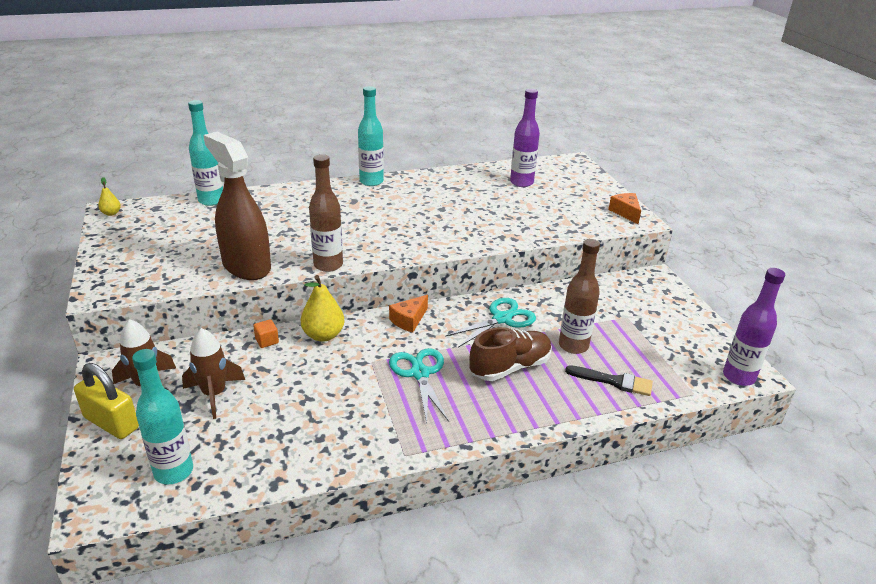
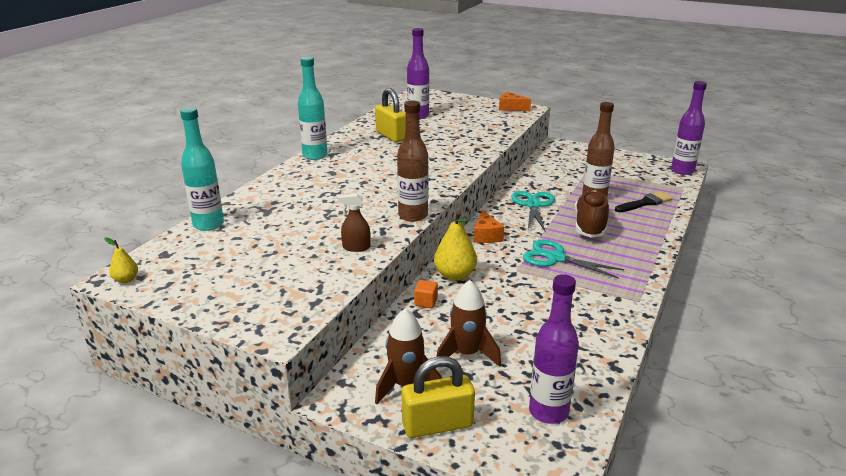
camera: 45 degrees left, 5 degrees down
(174, 471) = (548, 412): turquoise bottle -> purple bottle
(246, 266) = (356, 247): brown spray bottle -> brown spray bottle, size x0.40
(459, 191) = (391, 136): none -> yellow padlock

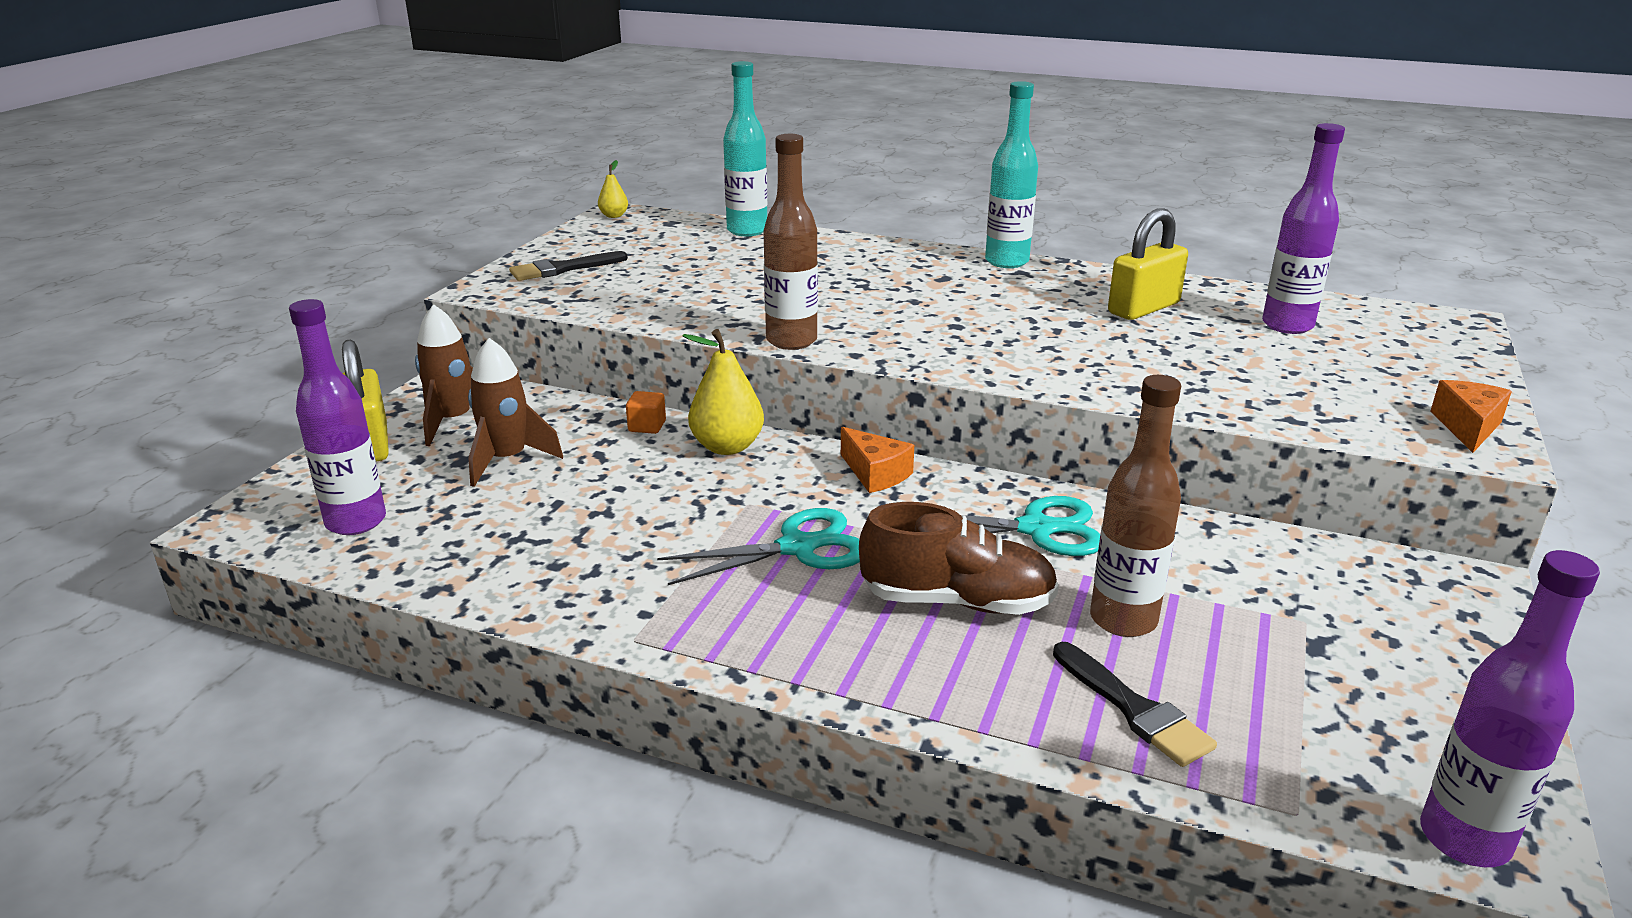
camera: 85 degrees right, 0 degrees up
(250, 297) = (563, 269): none -> black brush
(356, 247) = (683, 310): brown spray bottle -> none
(486, 235) = (875, 474): orange cheese -> orange cheese turned 120 degrees counterclockwise
(555, 258) = (798, 547): turquoise scissors -> turquoise scissors turned 45 degrees clockwise

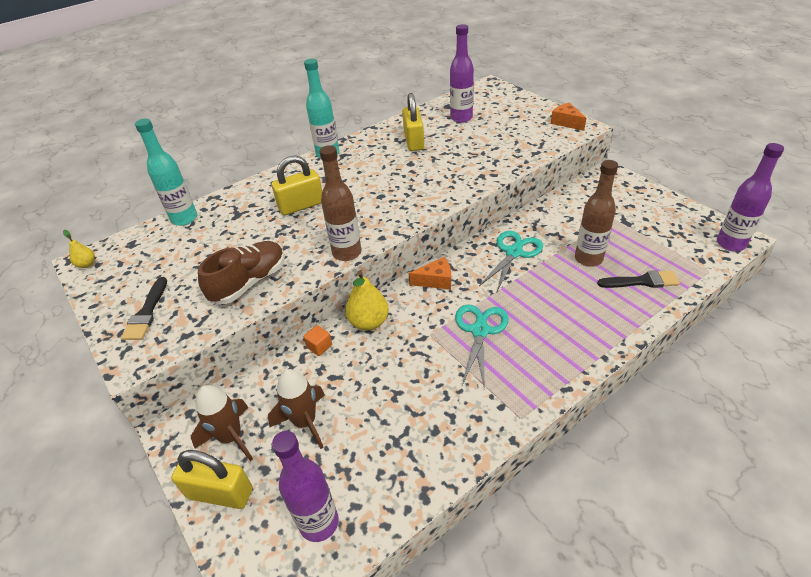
camera: 55 degrees left, 15 degrees up
(859, 282) = (301, 206): none -> yellow padlock
(957, 601) = (551, 297): brown shoe -> brown shoe (249, 282)

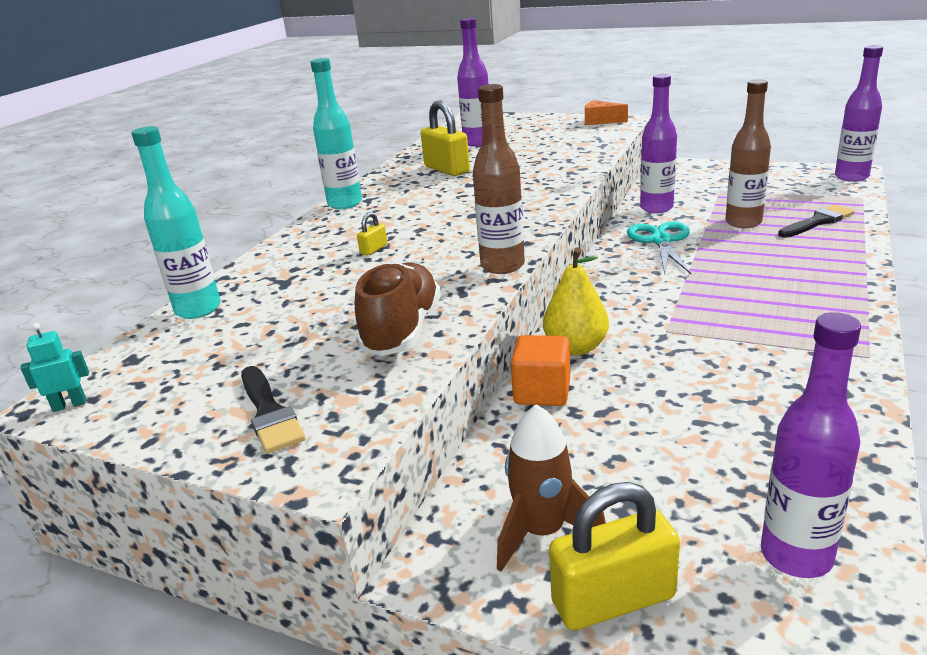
camera: 30 degrees left, 15 degrees down
(86, 264) = (69, 405): yellow pear -> turquoise robot
(301, 206) = (374, 249): yellow padlock -> yellow padlock, size x0.45
(305, 422) = (628, 468): brown rocket -> none
(319, 346) = (542, 392): orange cube -> orange cube, size x1.69
(436, 280) = (606, 287): orange cheese -> none
(480, 330) = (718, 308): turquoise scissors -> none
(547, 218) = (656, 208): none -> purple bottle

